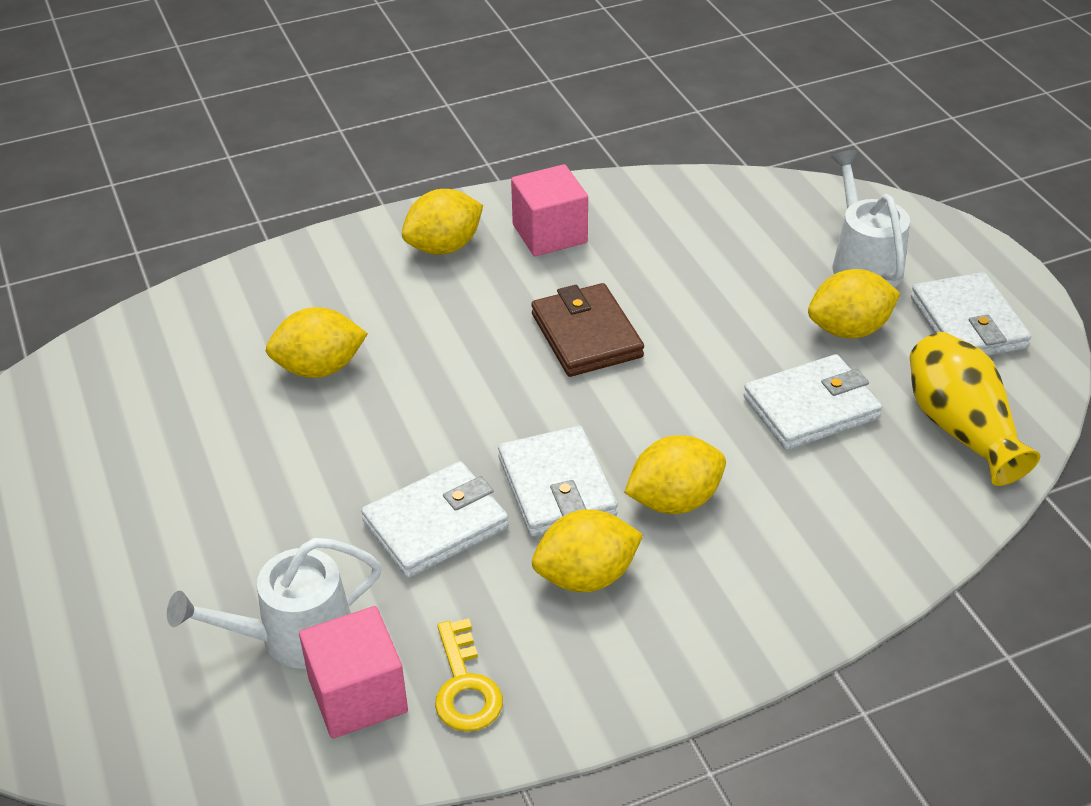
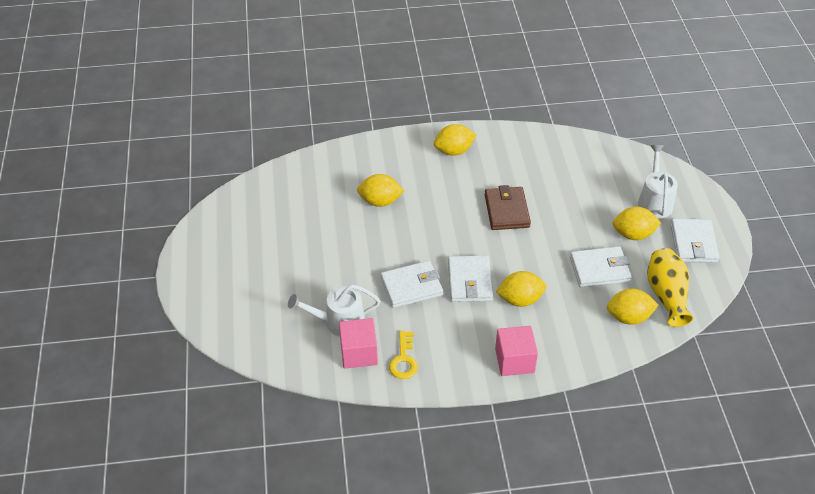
camera: 15 degrees right, 5 degrees up
(549, 234) = (506, 154): pink cube -> pink cube (514, 360)
(586, 576) = (469, 325): yellow lemon -> yellow lemon (628, 317)

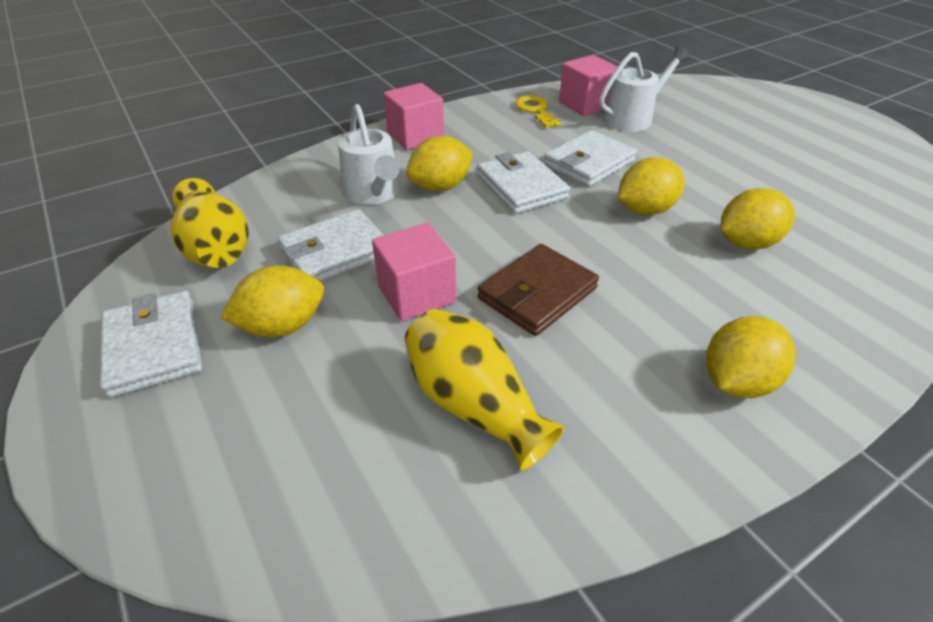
camera: 155 degrees right, 5 degrees down
(507, 211) = (537, 293): brown wallet -> brown wallet turned 75 degrees clockwise
(561, 176) = (474, 404): none -> yellow vase
(565, 230) = (416, 294): none -> pink cube
(628, 317) = (277, 207): yellow lemon -> yellow lemon (645, 210)
(654, 201) = (238, 416): white watering can -> white watering can (373, 193)

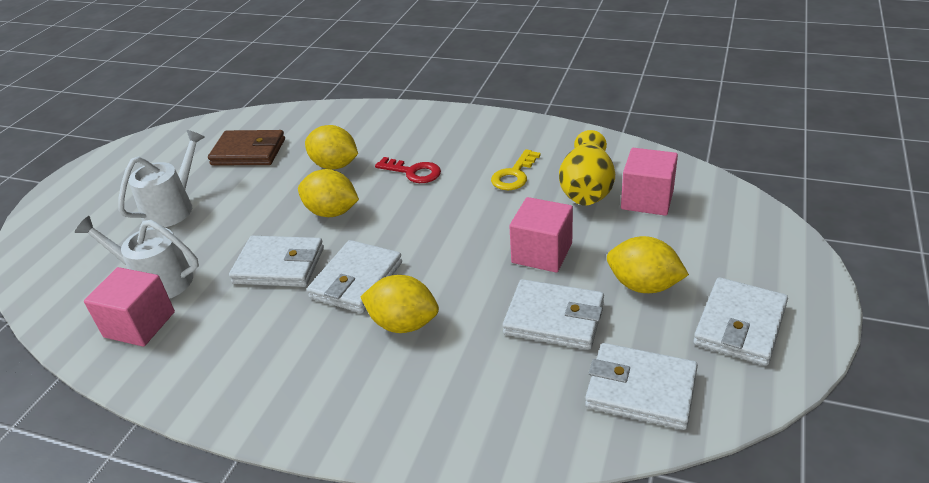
camera: 125 degrees left, 5 degrees down
(216, 248) = (640, 390): yellow vase -> white wallet
(373, 193) = (458, 357): white watering can -> white watering can (172, 208)
(415, 136) = (321, 407): pink cube -> pink cube (647, 199)
(535, 110) = (181, 352): yellow key -> yellow key (514, 175)
(537, 293) = (479, 211): brown wallet -> brown wallet (248, 152)
(674, 287) = (413, 172): none -> red key
(736, 381) = (468, 134): yellow lemon -> none

